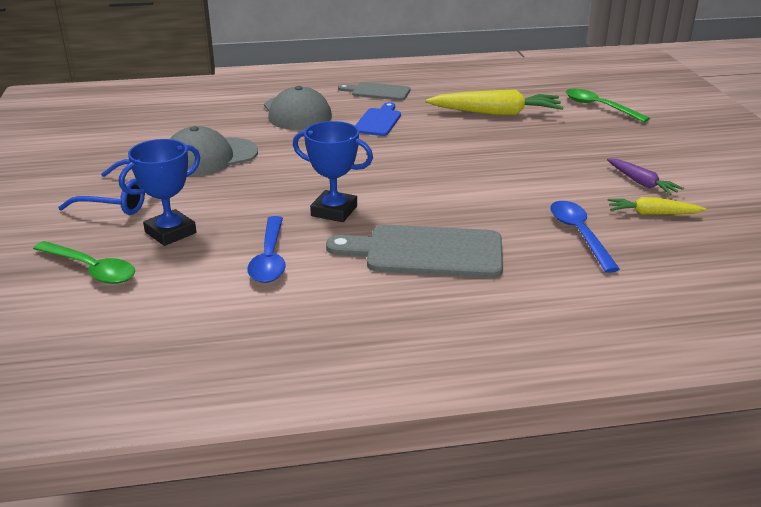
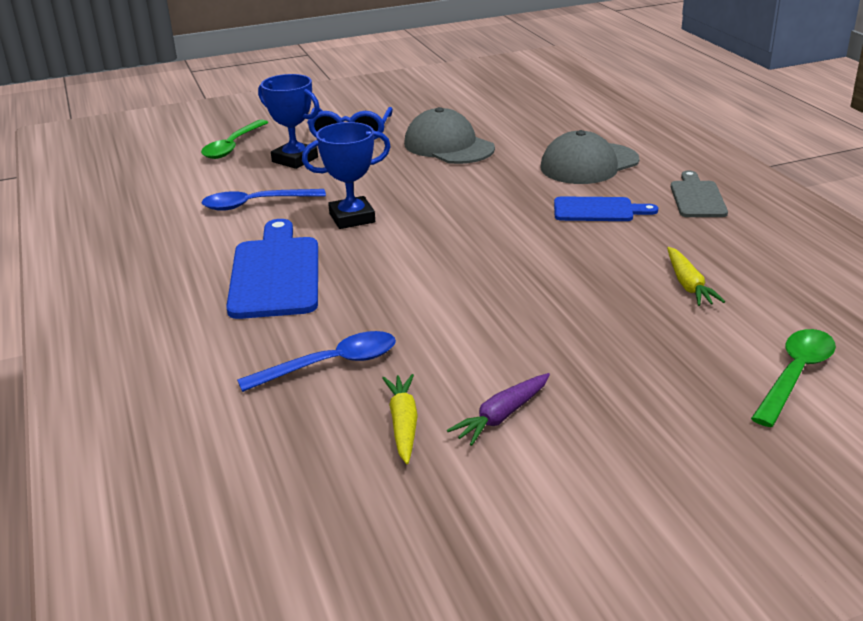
camera: 80 degrees right, 0 degrees up
(334, 211) = (352, 218): blue trophy -> blue trophy turned 60 degrees clockwise
(426, 252) = (275, 273): grey cutting board -> blue cutting board
(496, 113) = (688, 285): yellow carrot -> yellow carrot, size x0.55

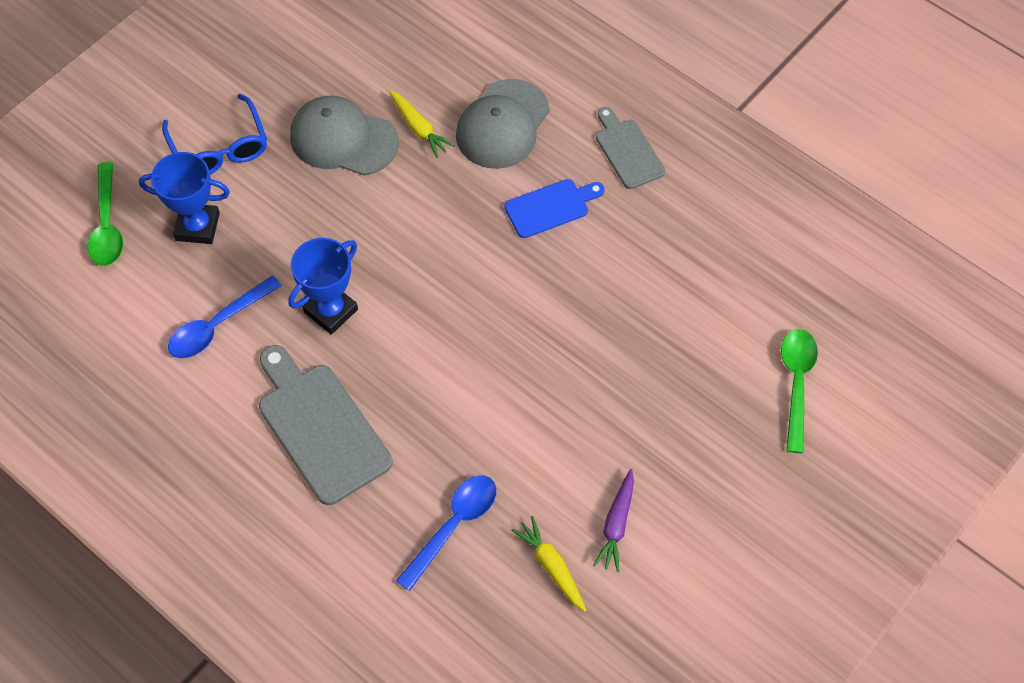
camera: 30 degrees left, 30 degrees up
(275, 273) = (320, 427): blue cutting board -> grey cutting board
(688, 285) = (676, 296): yellow carrot -> yellow carrot (419, 128)

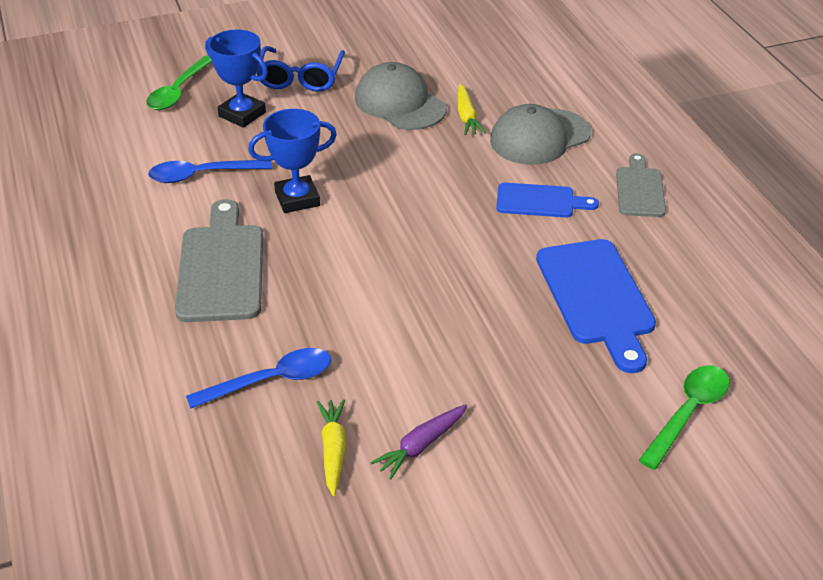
camera: 30 degrees right, 20 degrees down
(662, 297) = (597, 297): none -> blue cutting board

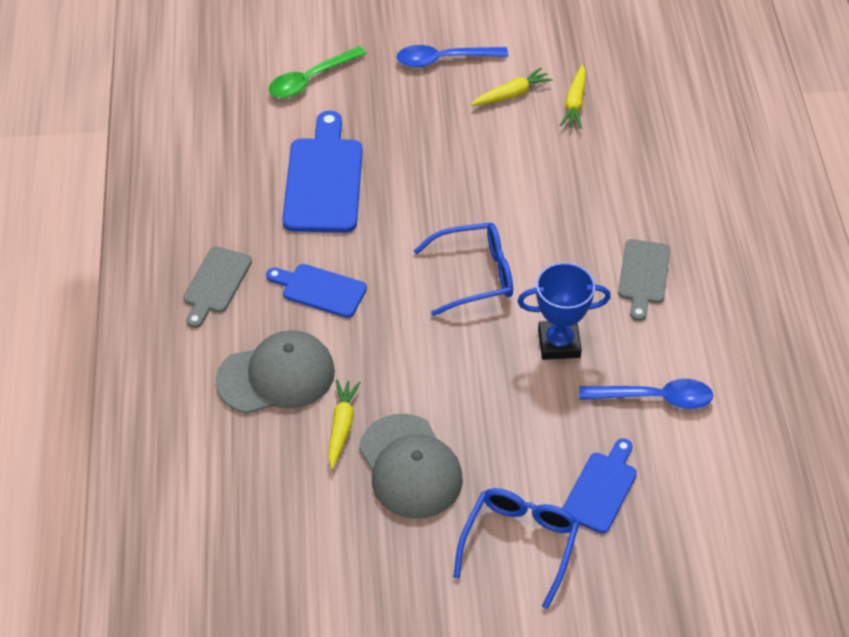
camera: 165 degrees left, 10 degrees up
(178, 91) = (677, 552): green spoon -> none
(221, 268) = (643, 275): grey cutting board -> grey cutting board, size x0.60
(242, 114) = (601, 489): blue trophy -> blue cutting board
(271, 381) = (612, 162): blue spoon -> blue spoon (444, 60)
(394, 238) = (476, 275): none -> blue glasses
(421, 446) = (511, 94): purple carrot -> yellow carrot

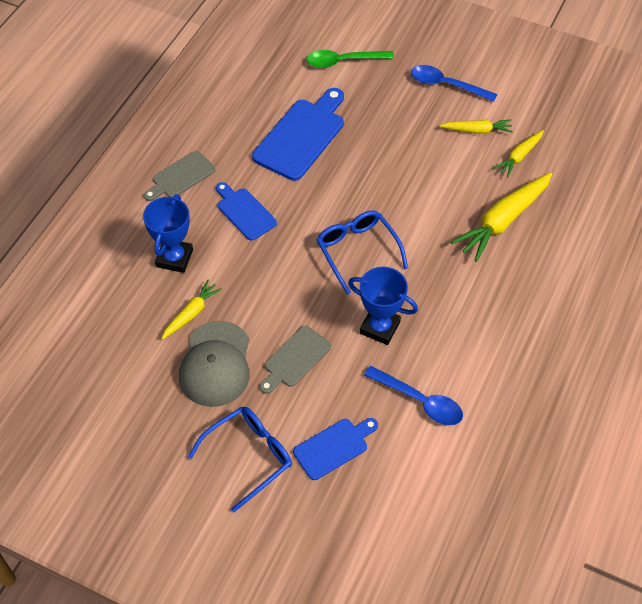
camera: 30 degrees right, 5 degrees up
(276, 376) = (174, 258): grey cap -> blue trophy
(476, 275) = (357, 250): blue glasses -> blue glasses turned 135 degrees counterclockwise
(606, 177) = (503, 221): none -> yellow carrot
(643, 275) = (477, 307): grey cutting board -> grey cutting board (295, 359)

